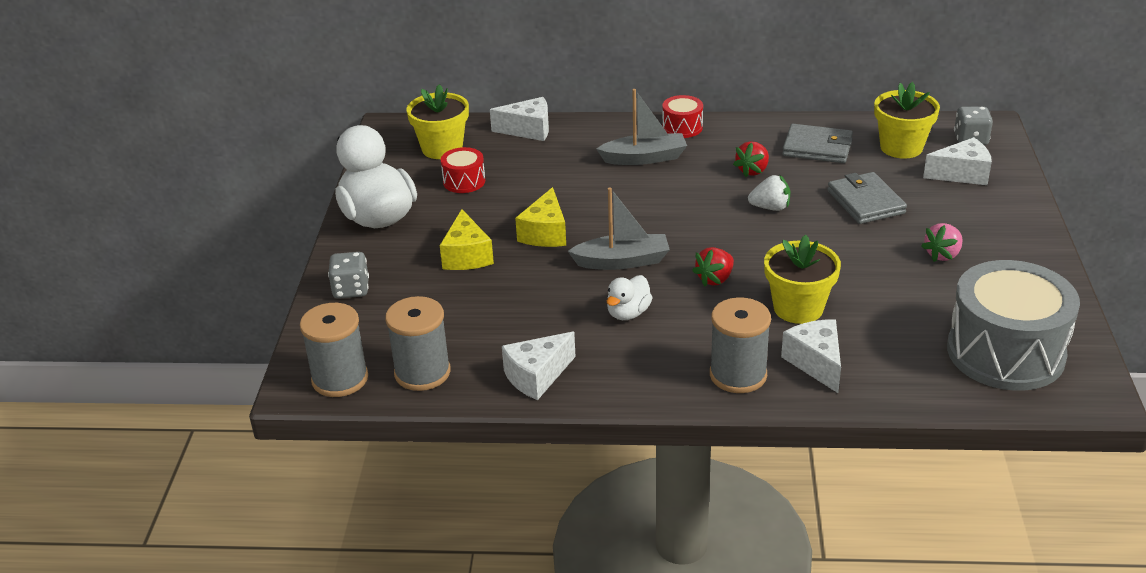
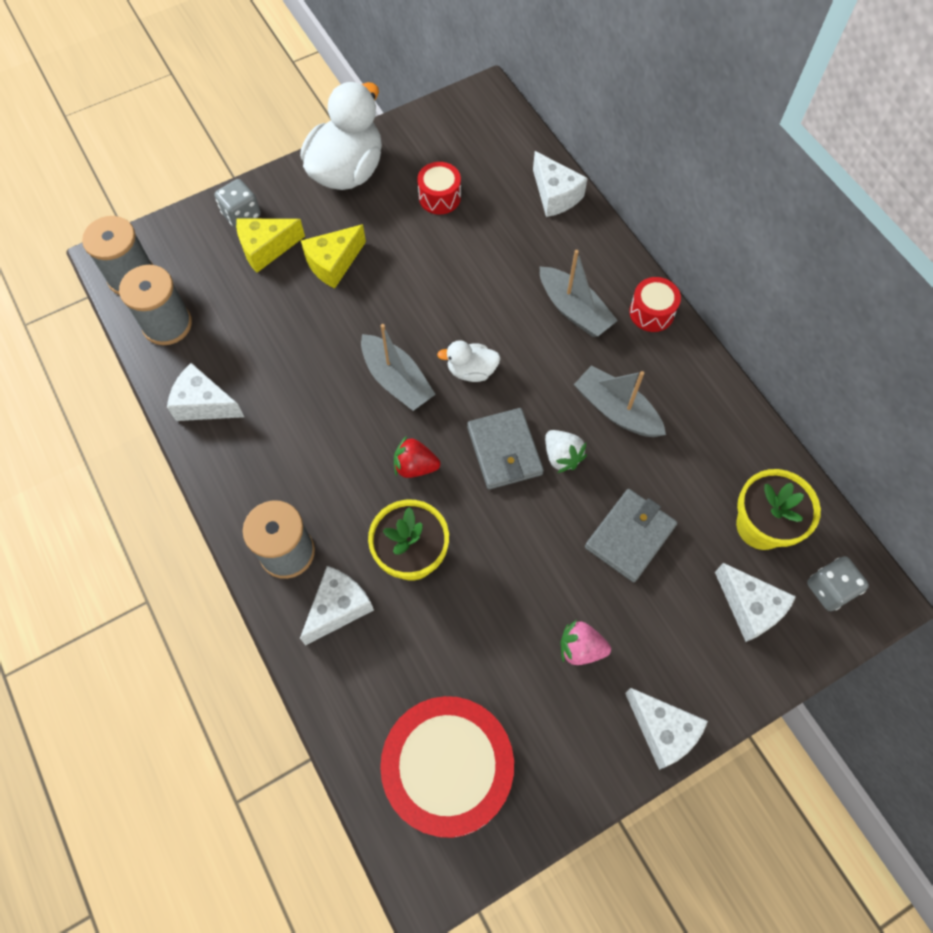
camera: 55 degrees right, 30 degrees up
(442, 148) = (479, 151): yellow flower pot -> none
(545, 233) = (401, 300): yellow cheese -> yellow cheese (266, 249)
(628, 313) = (325, 424): white duck -> white duck (471, 371)
(752, 171) = (616, 410): red strawberry -> grey boat
(817, 147) = (702, 447): grey wallet -> grey wallet (504, 450)
(1005, 352) = (448, 771): grey drum -> red drum
(1034, 242) = (662, 731): none -> white cheese

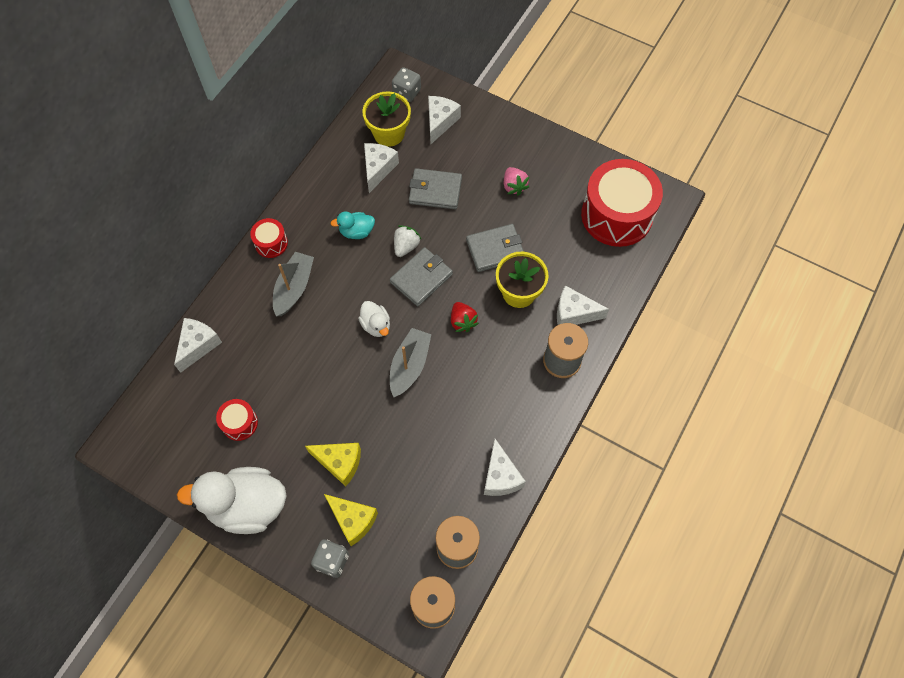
camera: 120 degrees left, 0 degrees up
(493, 563) = (495, 249): none -> grey wallet
(616, 410) = (356, 232): grey boat -> turquoise duck
(662, 731) = (530, 134): white cheese -> white cheese (378, 169)

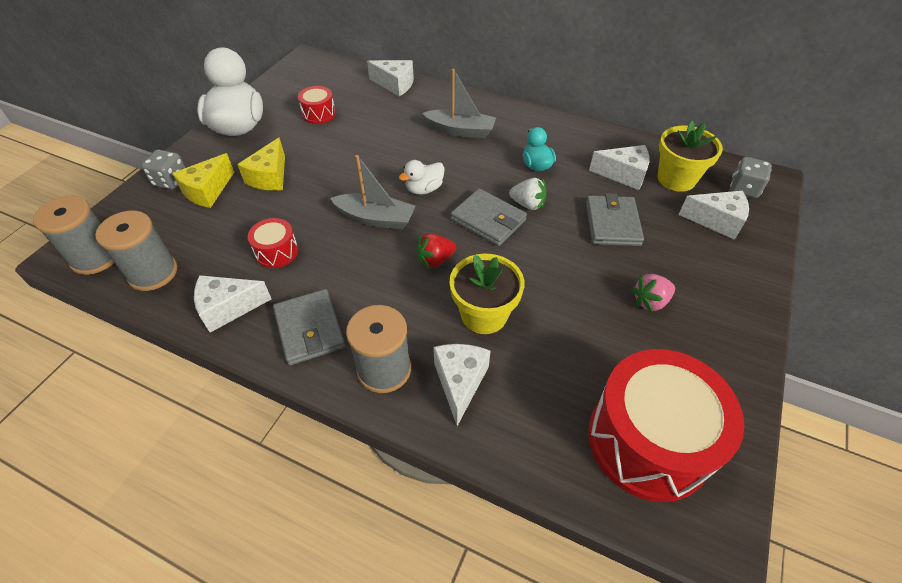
camera: 85 degrees right, 15 degrees down
(271, 243) = (507, 112): red drum -> red drum (277, 252)
(495, 249) = (544, 286): grey wallet -> grey wallet (309, 329)

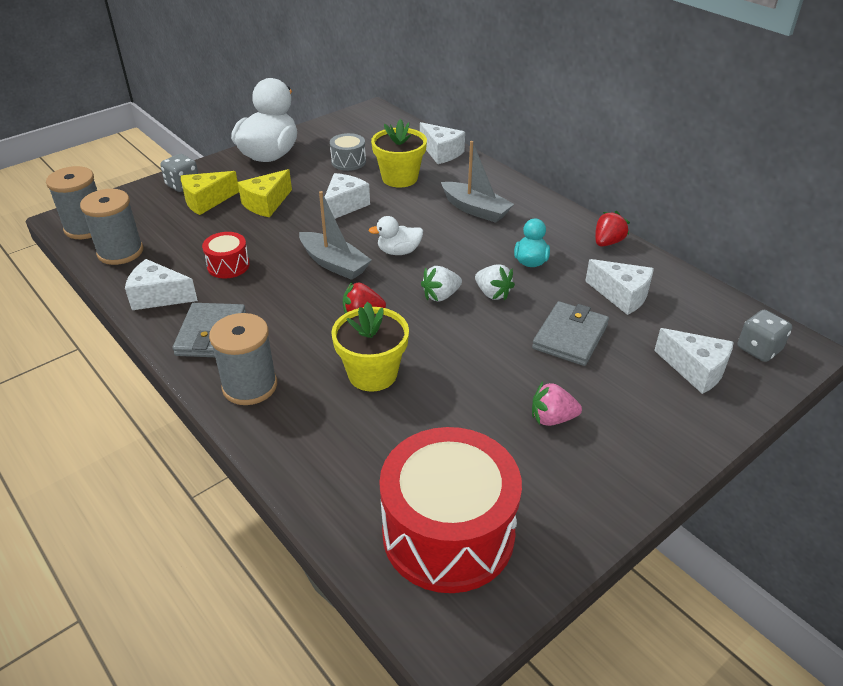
camera: 25 degrees right, 10 degrees down
(319, 114) = (348, 162): red drum -> grey drum
(460, 382) = (307, 420): white cheese -> white cheese (344, 206)
(488, 220) = (441, 296): grey wallet -> white strawberry
(581, 131) = (607, 242): none -> red strawberry
(676, 179) = (681, 316): yellow flower pot -> yellow flower pot (399, 178)

